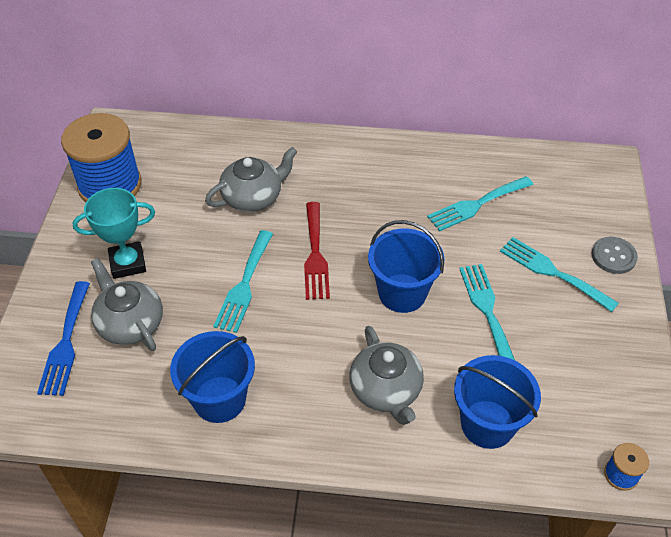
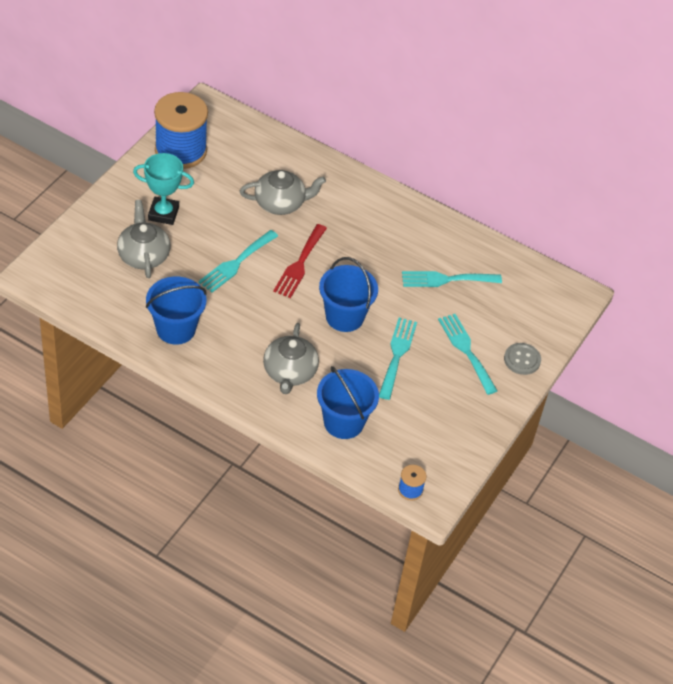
camera: 20 degrees right, 0 degrees up
(66, 343) = (94, 250): blue fork -> none

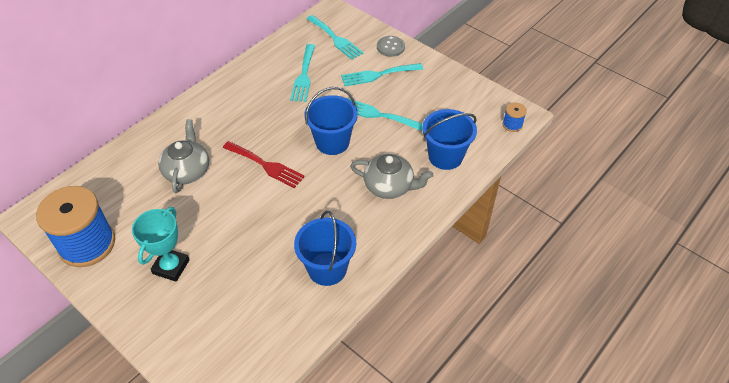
camera: 75 degrees left, 0 degrees up
(143, 255) = (224, 289): grey teapot -> none
(236, 263) = (253, 212): turquoise fork -> turquoise fork (335, 39)

